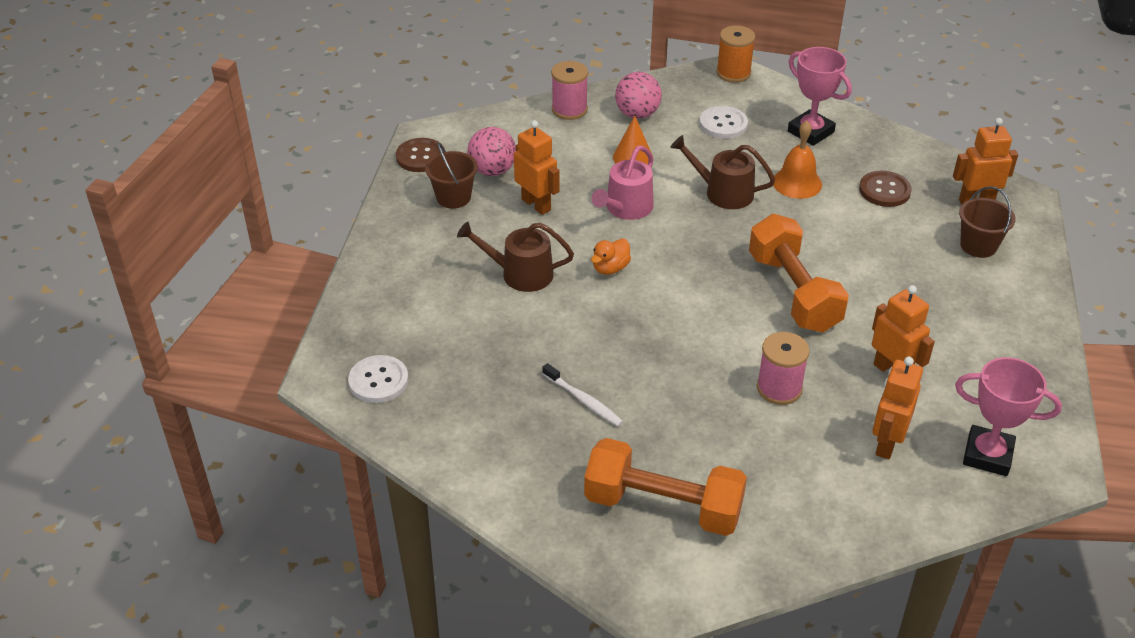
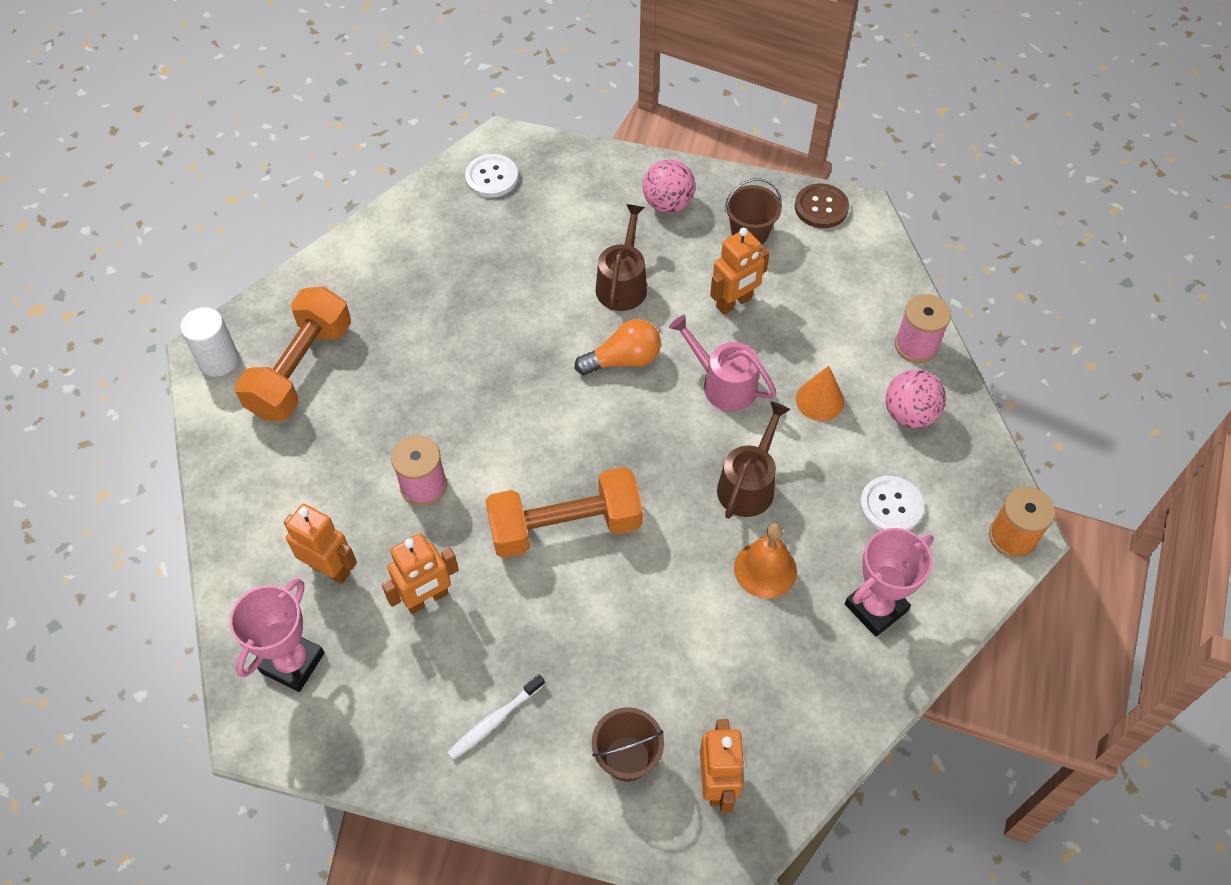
camera: 95 degrees right, 15 degrees up
(492, 170) = (795, 268): pink ball -> pink ball (668, 204)
(583, 400) = (439, 322): white toothbrush -> white toothbrush (494, 720)
(610, 268) = (623, 360): orange duck -> orange light bulb
(663, 586) = (218, 360): none -> white cylinder
(884, 190) = (746, 671): brown button -> none

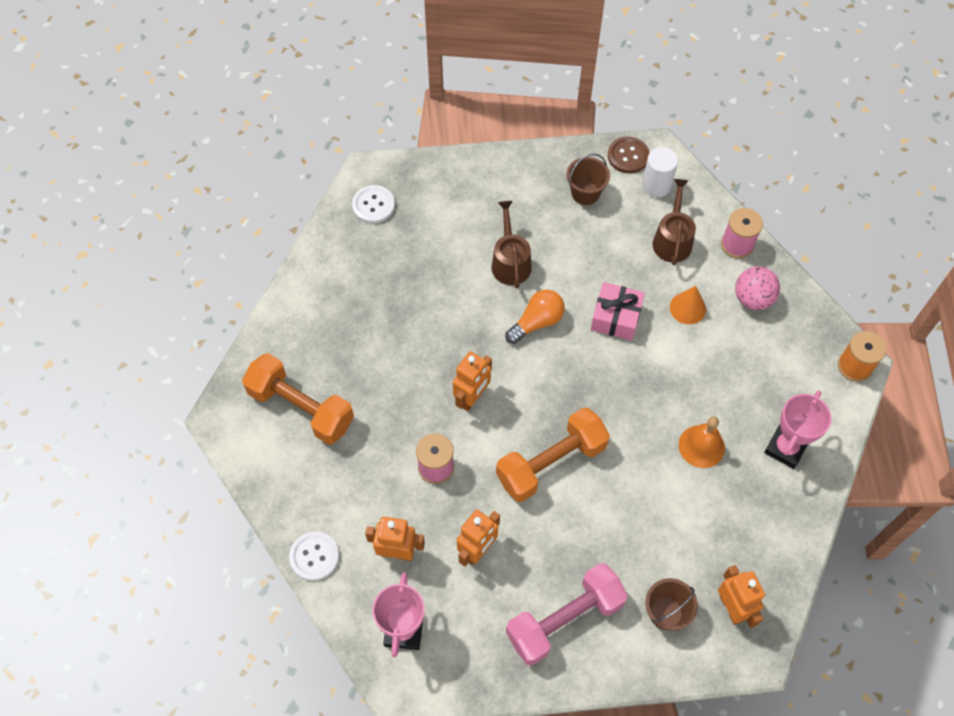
camera: 20 degrees left, 5 degrees up
(218, 360) = (233, 421): white cylinder -> white cylinder (656, 185)
(301, 369) = (301, 407): orange dumbbell -> orange dumbbell turned 60 degrees counterclockwise
(494, 720) = (565, 620): white toothbrush -> pink dumbbell
(668, 204) = (515, 187): pink ball -> none
(723, 384) = (616, 317): pink watering can -> pink gift
(734, 303) = (597, 252): orange robot -> orange robot (472, 397)
(748, 484) = (665, 388): brown watering can -> brown watering can (672, 240)
(890, 506) = (766, 371): white button -> white button (314, 556)

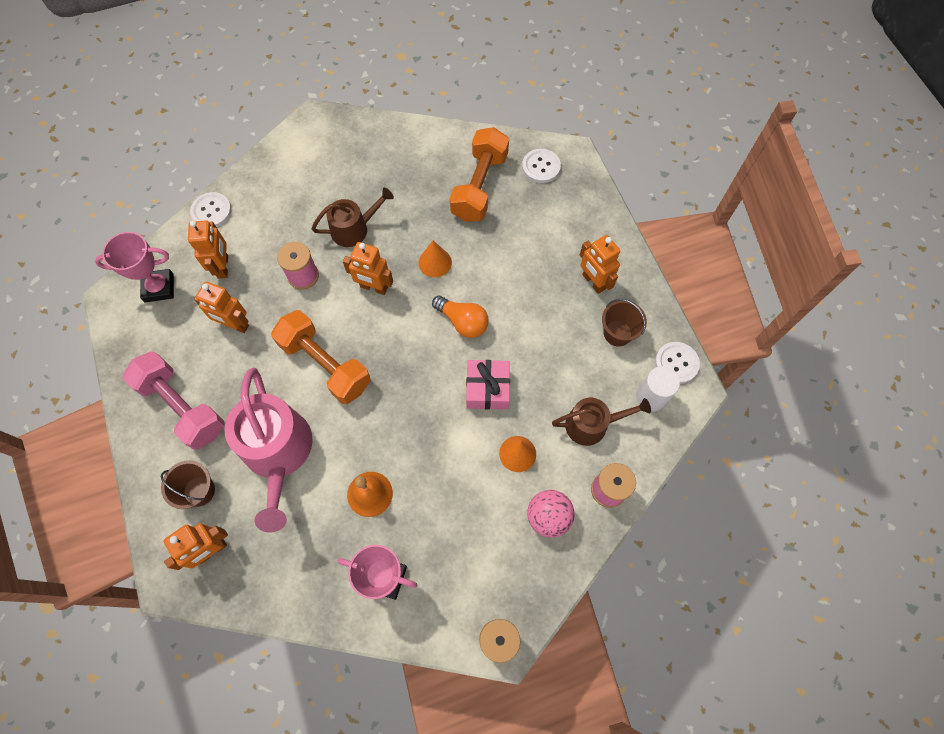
camera: 75 degrees right, 5 degrees up
(301, 407) = (335, 168): orange dumbbell -> orange dumbbell (479, 186)
(459, 332) = (435, 262): none -> orange cone
(510, 262) = (518, 286): brown watering can -> brown watering can (354, 229)
(525, 197) = (593, 282): none -> orange robot
(628, 156) = (676, 363): brown button -> white button
(640, 526) = (278, 453): none -> pink watering can

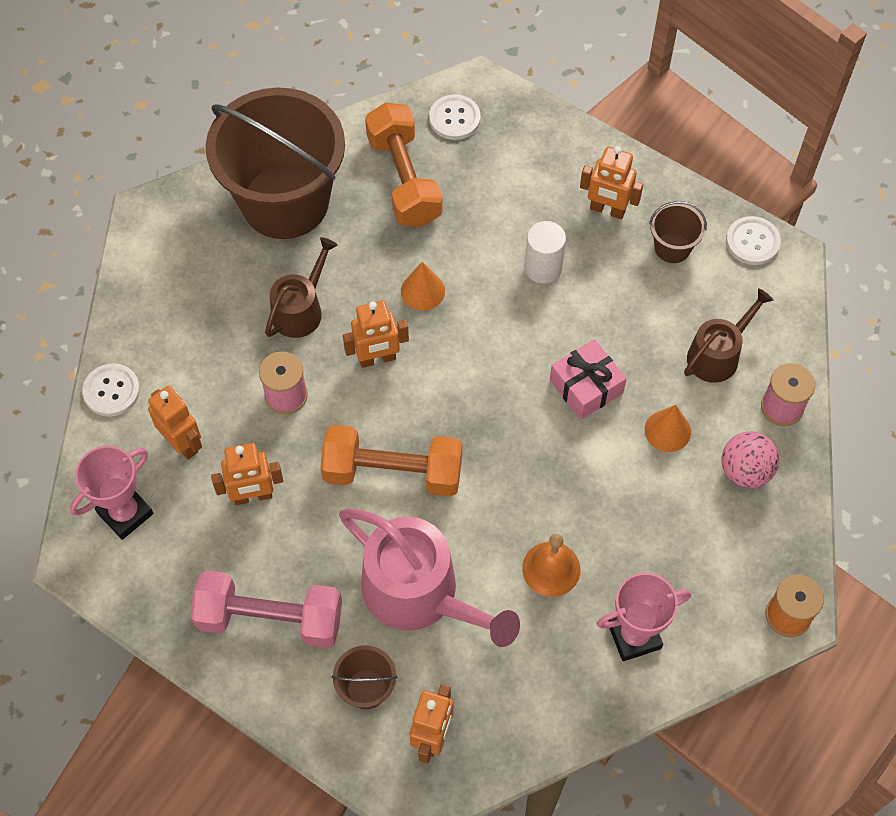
camera: 35 degrees left, 5 degrees down
(398, 158) = (285, 202): none -> brown bucket
(462, 322) = (504, 335): orange light bulb -> none
(651, 397) = (753, 290): white cylinder -> white cylinder (543, 268)

